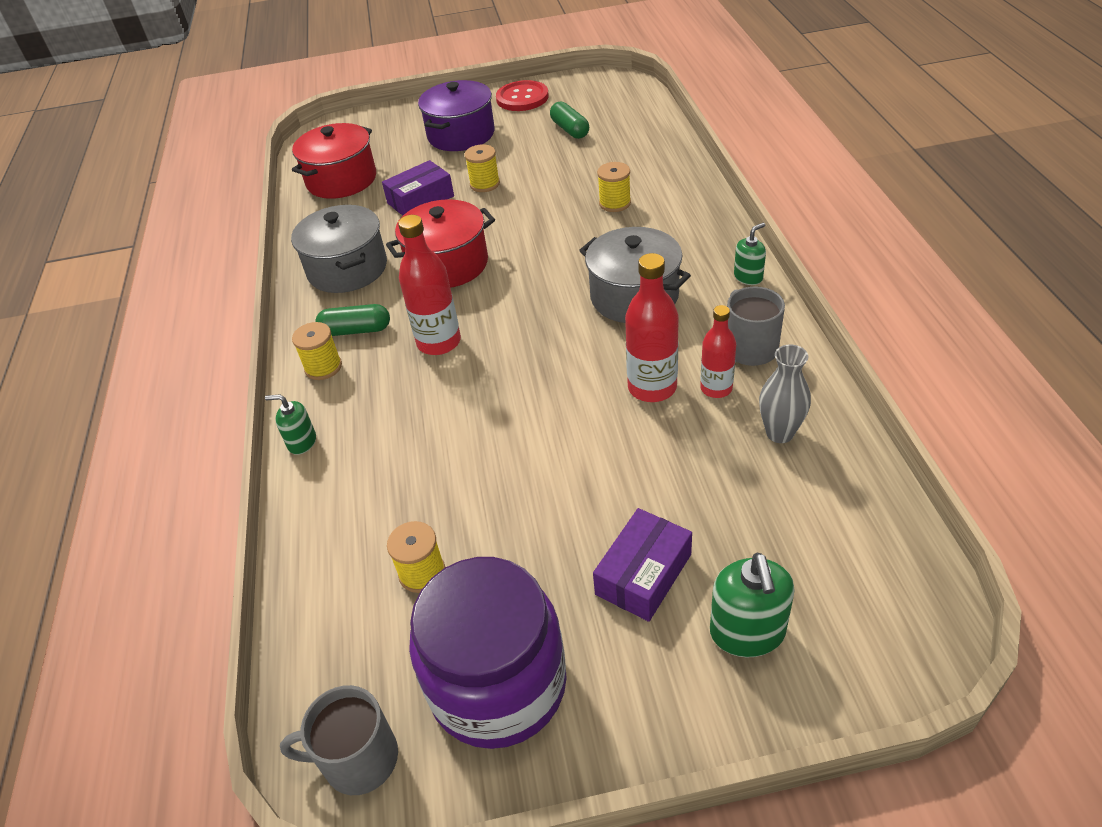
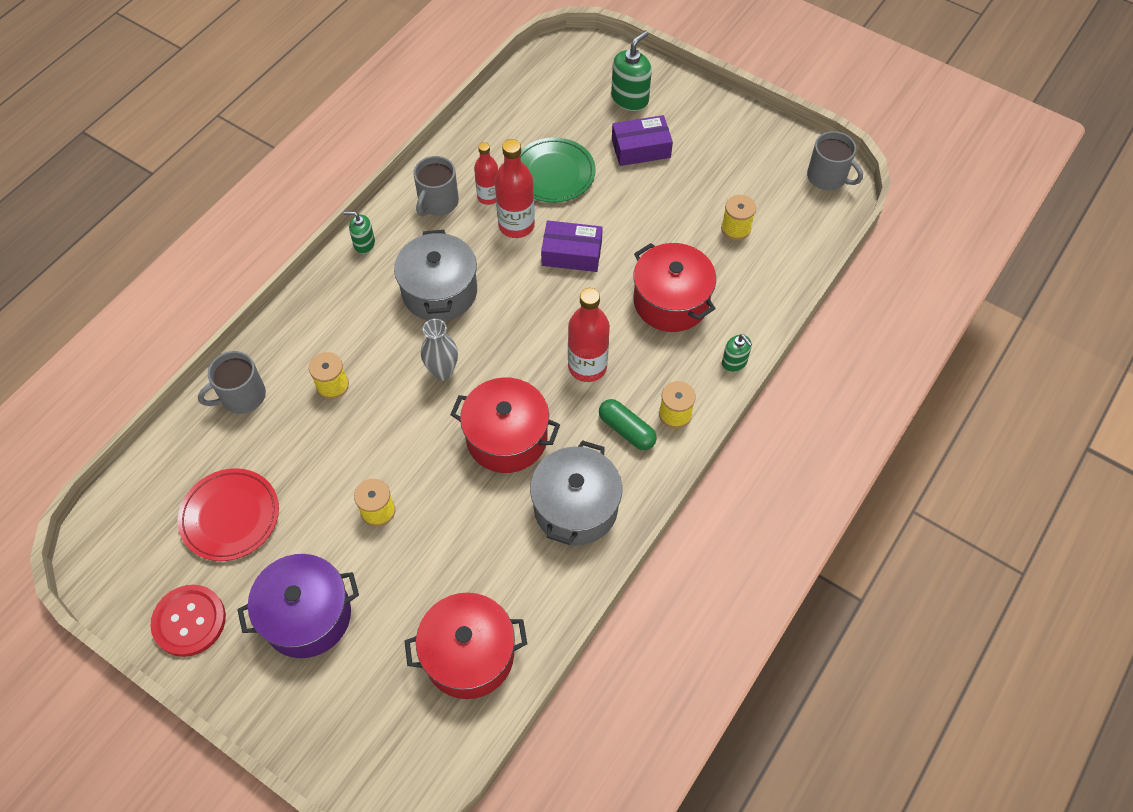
camera: 140 degrees left, 15 degrees up
(418, 443) = (671, 301): none -> red pot
(420, 200) = (442, 544): purple box -> purple box (572, 253)
(498, 684) = (747, 158): purple jar -> none
(570, 129) = (230, 516): green capsule -> red plate
(661, 162) = (242, 396): none -> grey mug
(693, 461) = (553, 173): none -> green plate
(779, 433) = (497, 151): grey vase -> grey vase (442, 371)

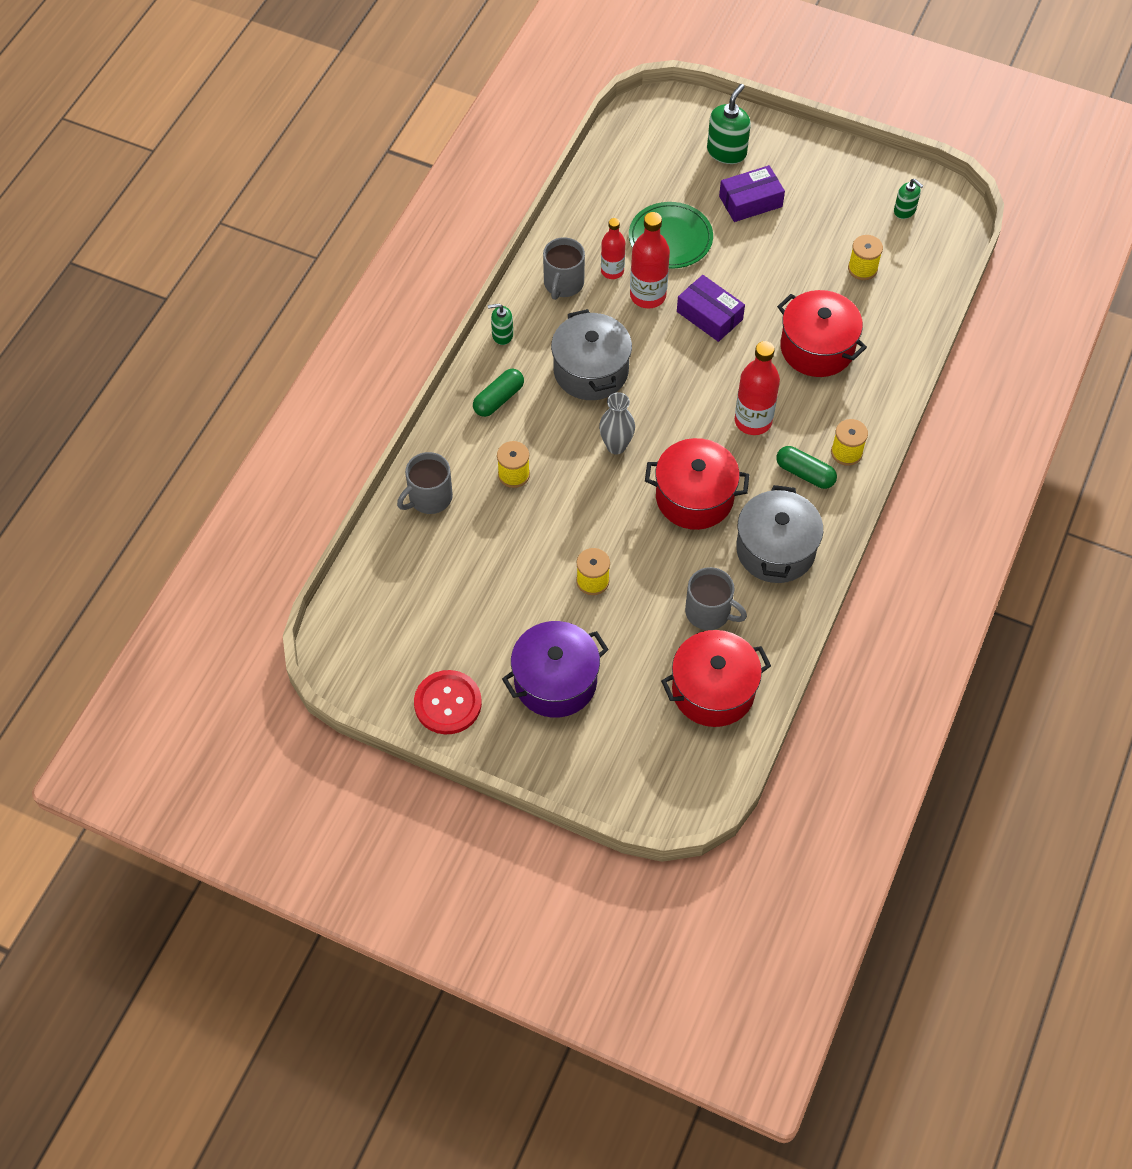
camera: 10 degrees left, 0 degrees up
(230, 516) = (455, 607): red plate -> none
(341, 306) = (498, 399): none -> green capsule
(572, 253) = (709, 315): purple box -> purple box turned 45 degrees clockwise
(734, 362) = (890, 396): green soap dispenser -> green soap dispenser (904, 211)
(827, 177) = (940, 205): grey mug -> grey mug (709, 612)

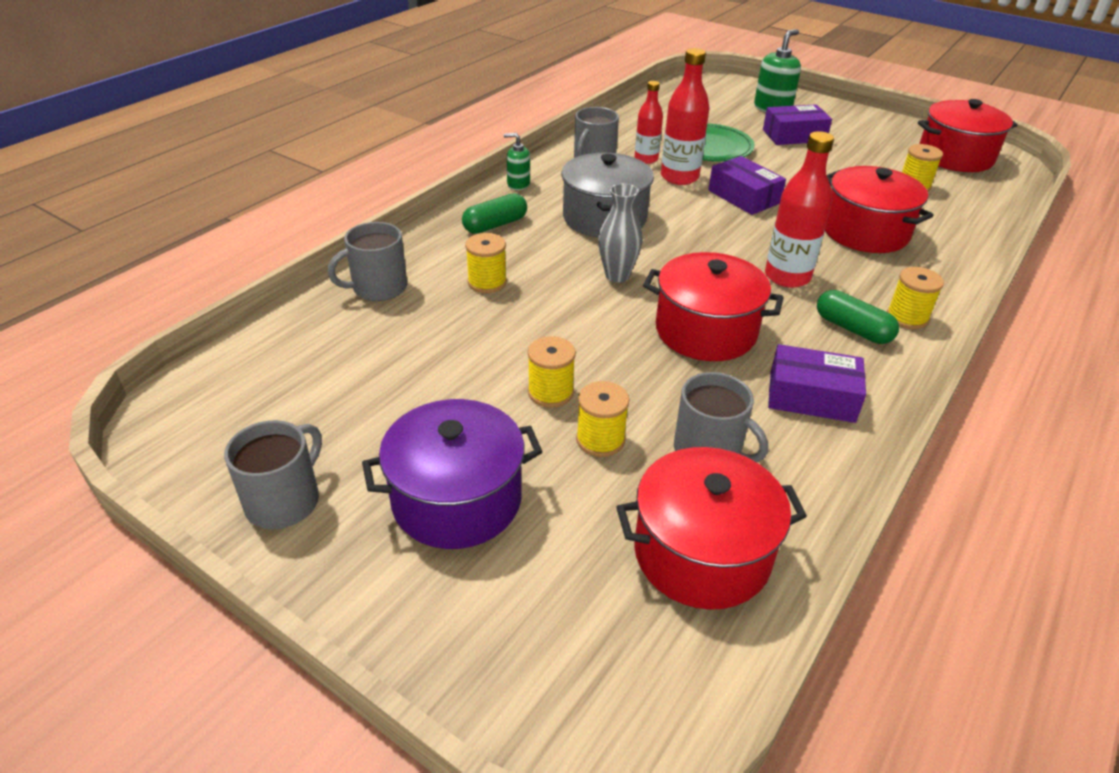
camera: 10 degrees right, 20 degrees down
(448, 703) = (284, 501): red button -> grey mug
(636, 616) = (600, 440): none -> yellow spool
(775, 549) = (811, 396): grey pot -> purple box
(904, 211) = (955, 157): green soap dispenser -> red pot

